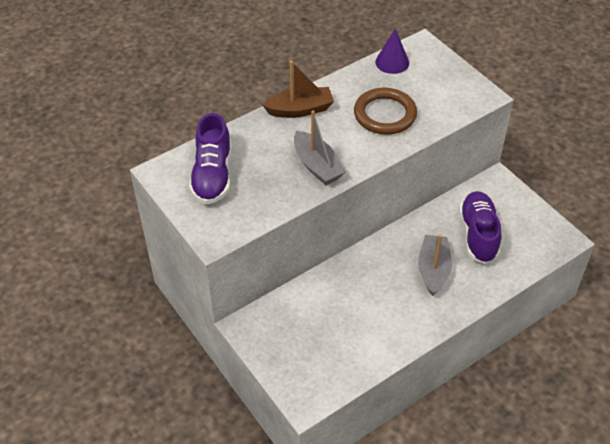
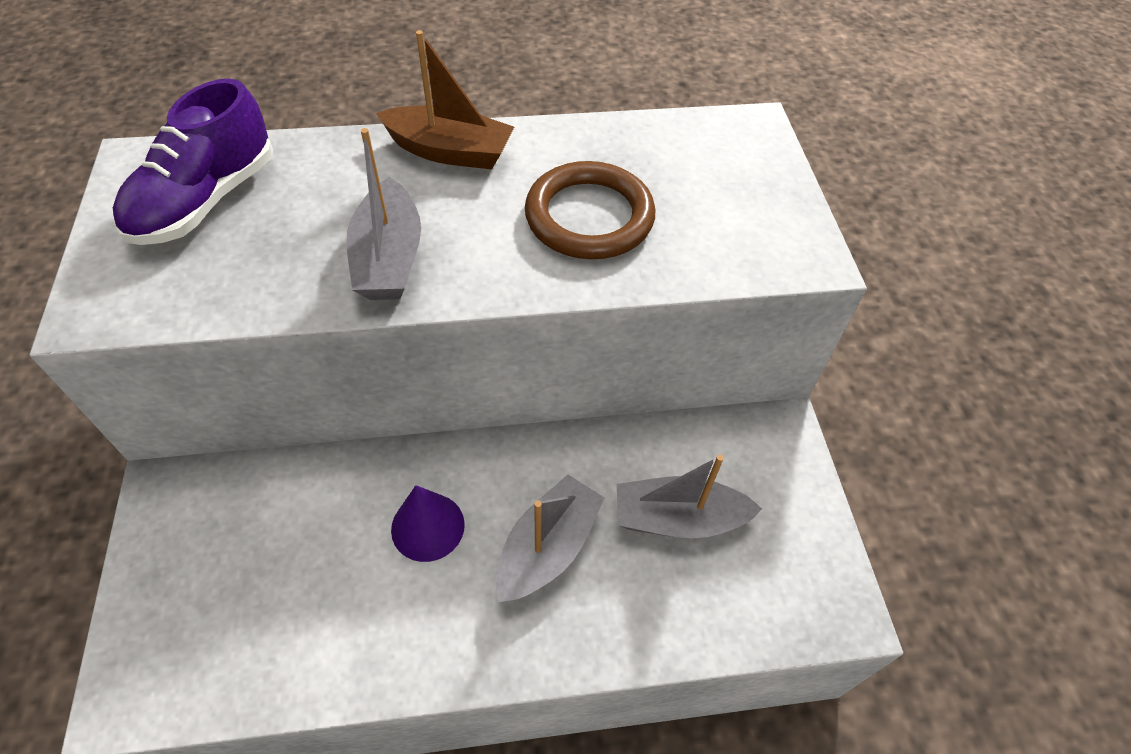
camera: 25 degrees right, 5 degrees up
(392, 62) = (675, 134): purple cone -> purple cone (428, 526)
(478, 235) = (678, 519): purple shoe -> grey boat

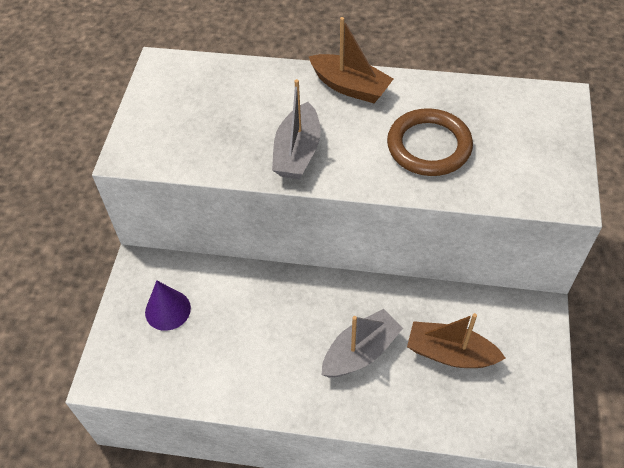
camera: 20 degrees right, 0 degrees up
(206, 201) = (197, 97): purple shoe -> none
(428, 526) = (289, 322): purple cone -> purple cone (167, 310)
(678, 519) = (450, 353): grey boat -> brown boat

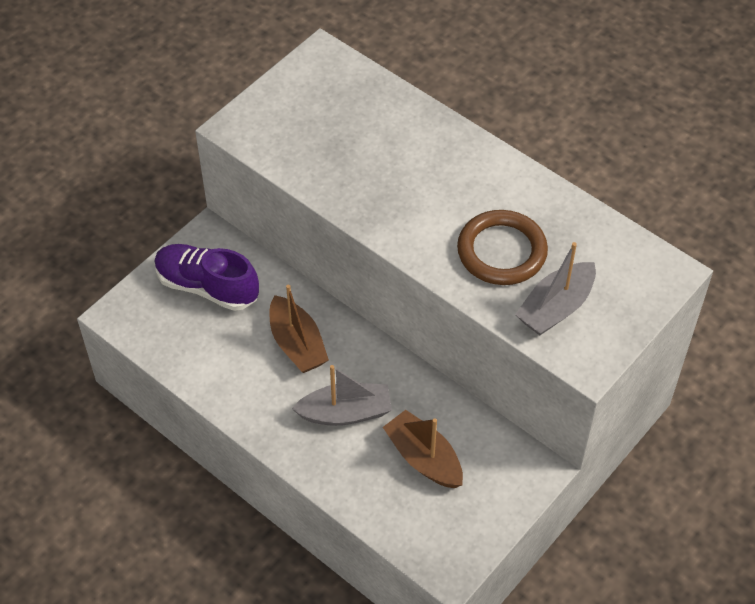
camera: 30 degrees right, 0 degrees up
(167, 310) = (207, 287): purple cone -> purple shoe
(297, 152) = (380, 197): grey boat -> grey boat (555, 308)
(350, 87) = (476, 159): brown boat -> brown boat (297, 344)

